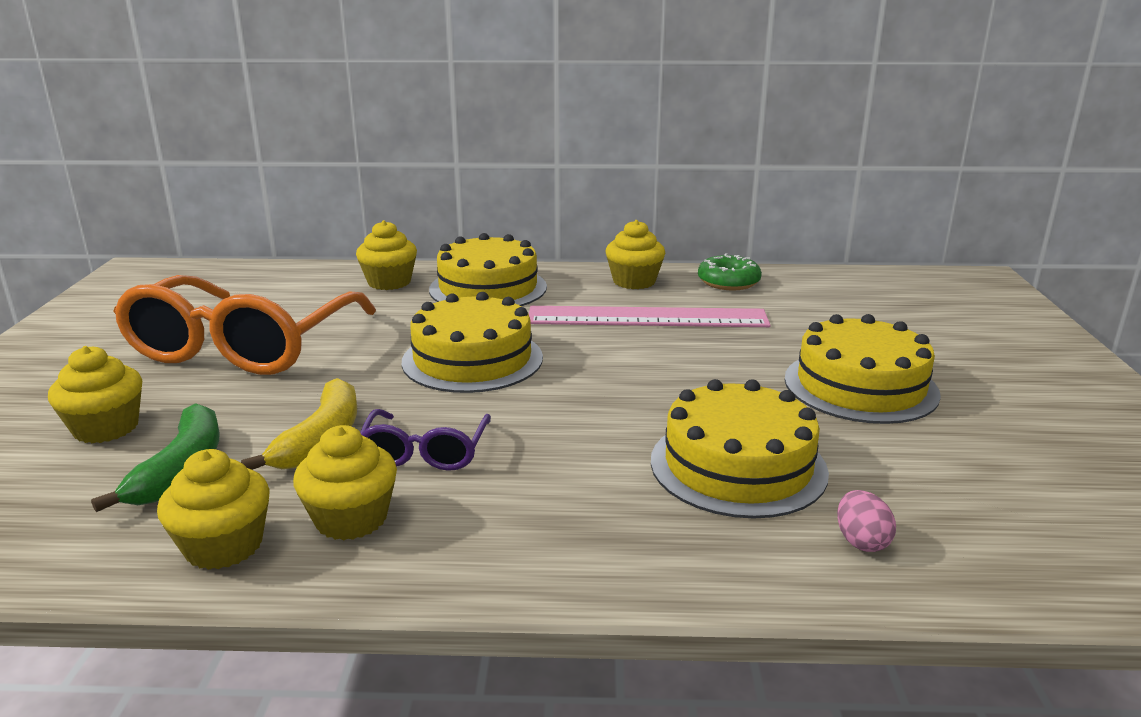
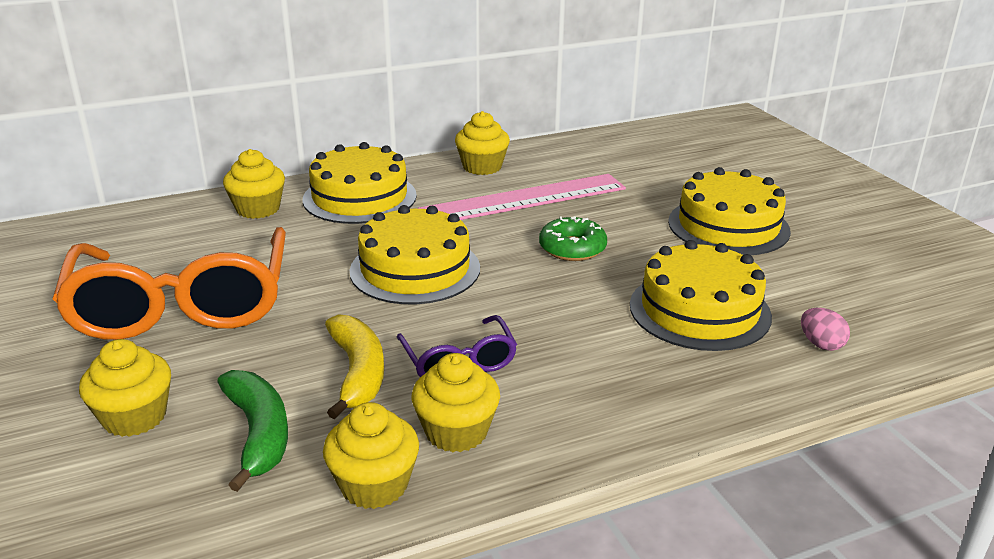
camera: 25 degrees left, 5 degrees up
(728, 282) = (559, 153): green donut -> green donut (572, 248)

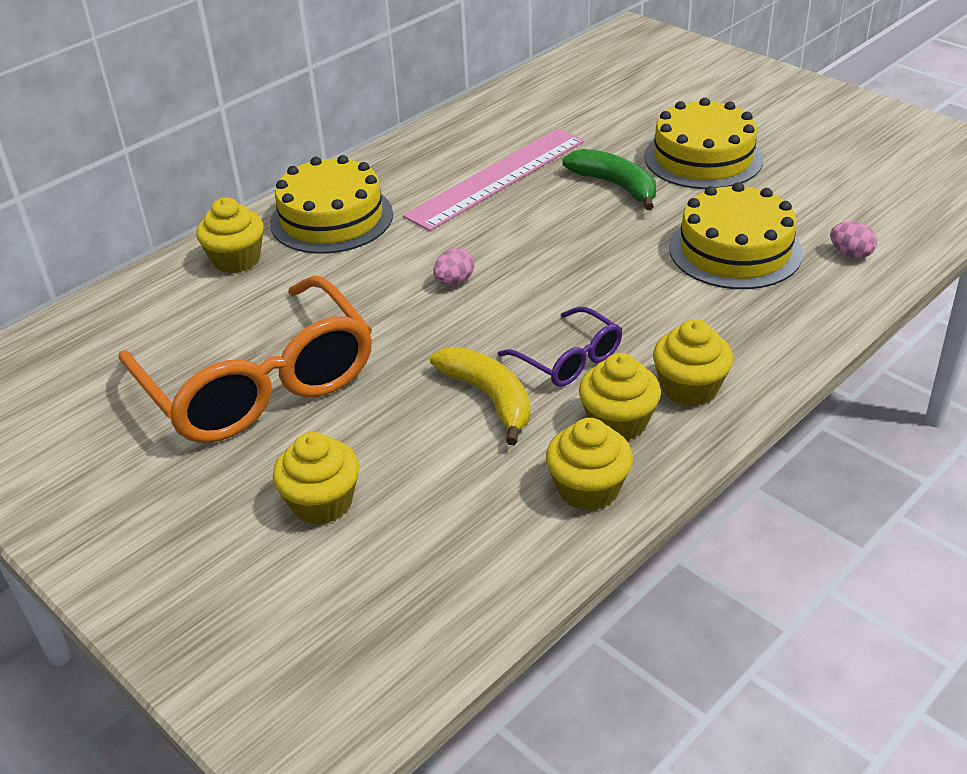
camera: 20 degrees left, 10 degrees up
(258, 434) = (451, 480): green banana -> green banana (616, 186)
(415, 269) = (454, 281): yellow cake -> pink egg
(482, 167) = (427, 151): yellow cupcake -> yellow cupcake (689, 388)
(572, 248) = (582, 219): green donut -> none

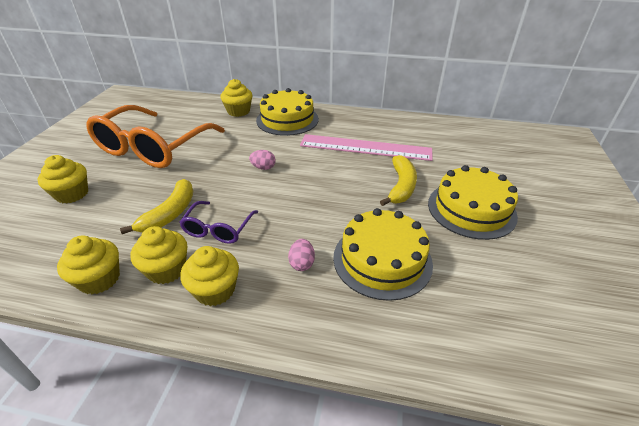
camera: 55 degrees right, 0 degrees up
(616, 186) = (401, 186): green banana -> yellow banana
(850, 254) = (436, 326): pink egg -> pink egg (302, 263)

